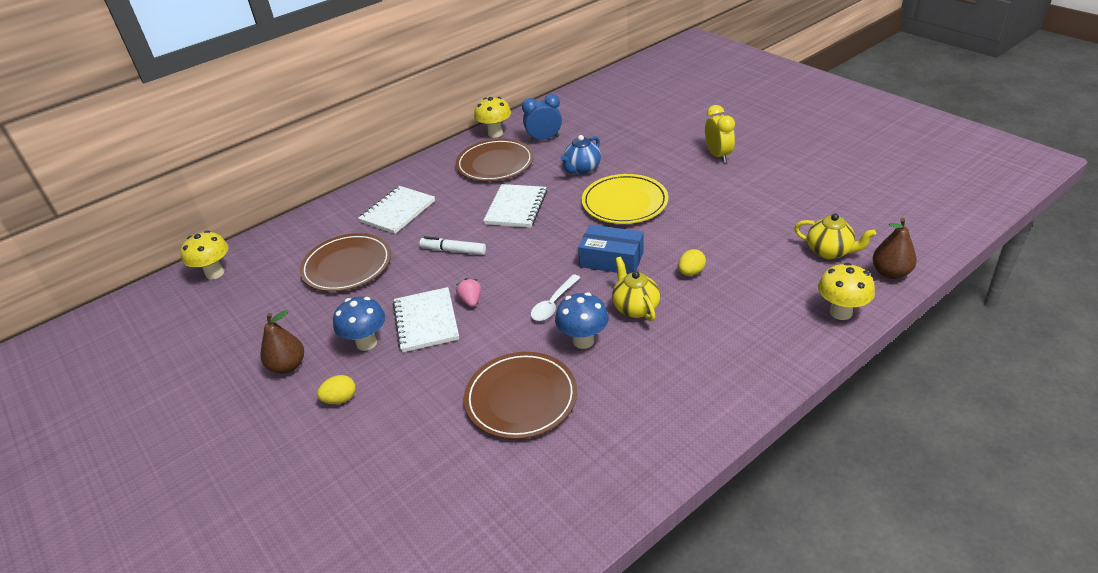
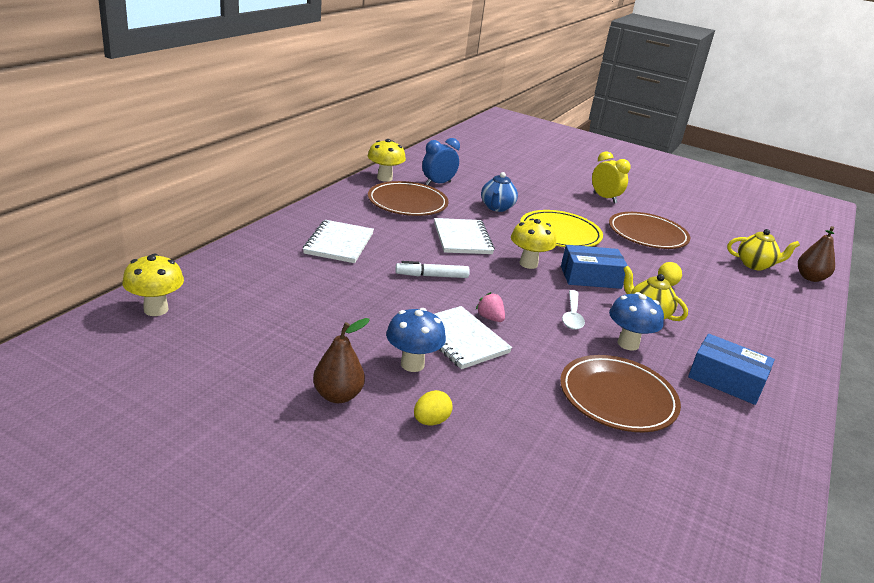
camera: 30 degrees left, 10 degrees down
(347, 266) = (324, 294): brown plate -> brown plate (647, 234)
(652, 393) = (726, 380): none -> blue box
(840, 312) = (804, 307): yellow mushroom -> yellow mushroom (528, 264)

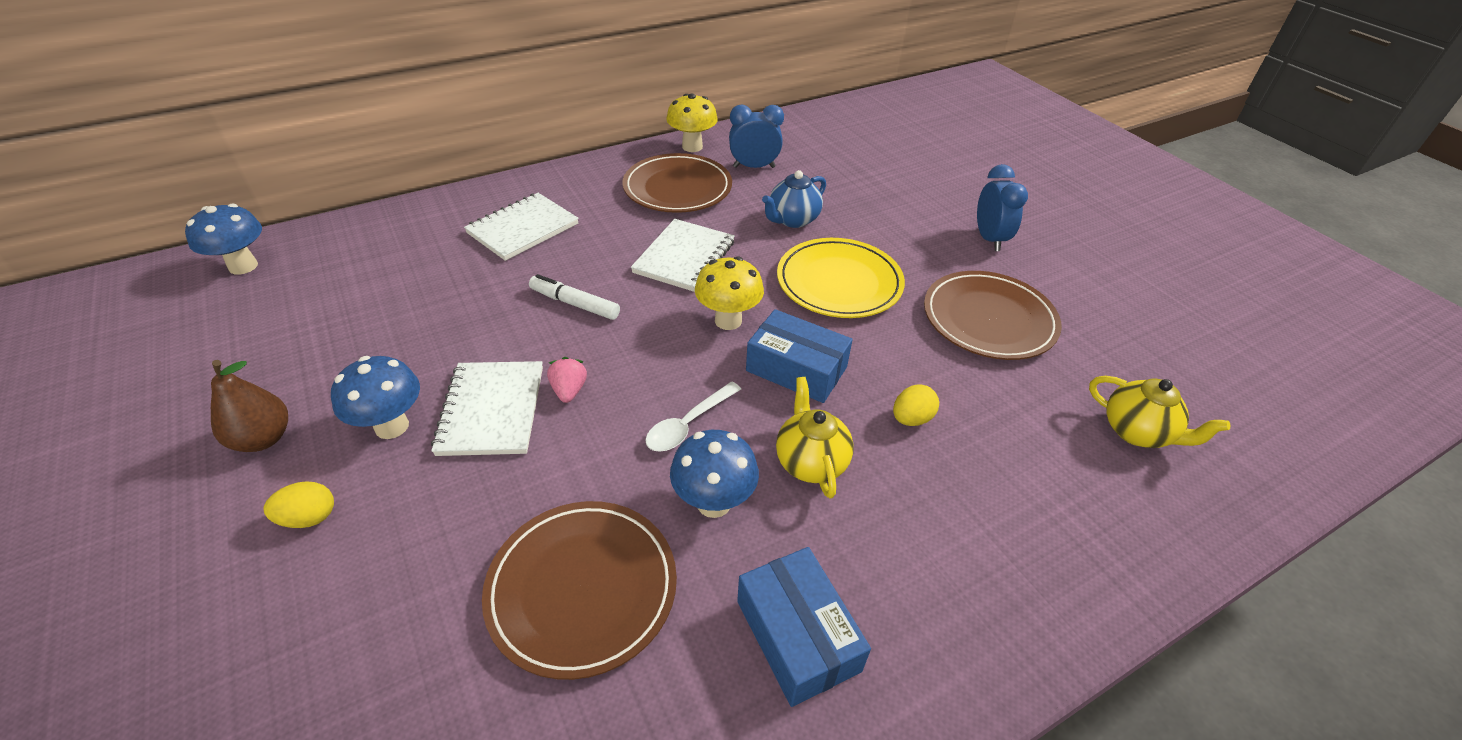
camera: 35 degrees right, 15 degrees up
(156, 309) = (243, 266): yellow mushroom -> blue mushroom
(605, 198) = (989, 239): yellow clock -> blue clock
(810, 278) = (1234, 494): brown pear -> none

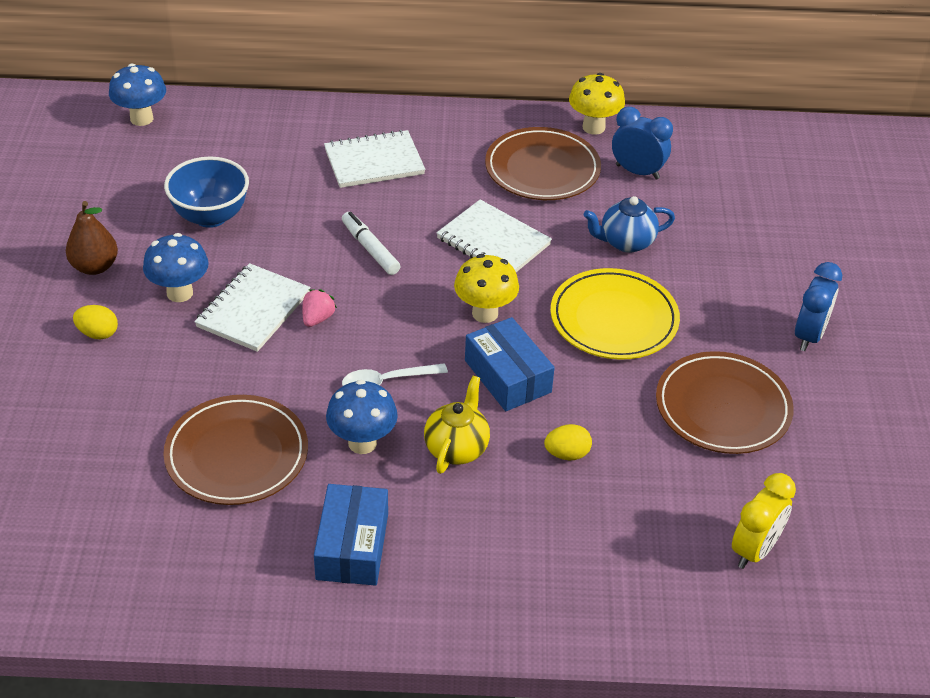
camera: 30 degrees right, 0 degrees up
(381, 333) = (210, 216): none -> blue bowl
(684, 257) = (493, 242): white notebook -> white notebook turned 75 degrees clockwise
(1137, 432) = (754, 550): yellow teapot -> yellow clock

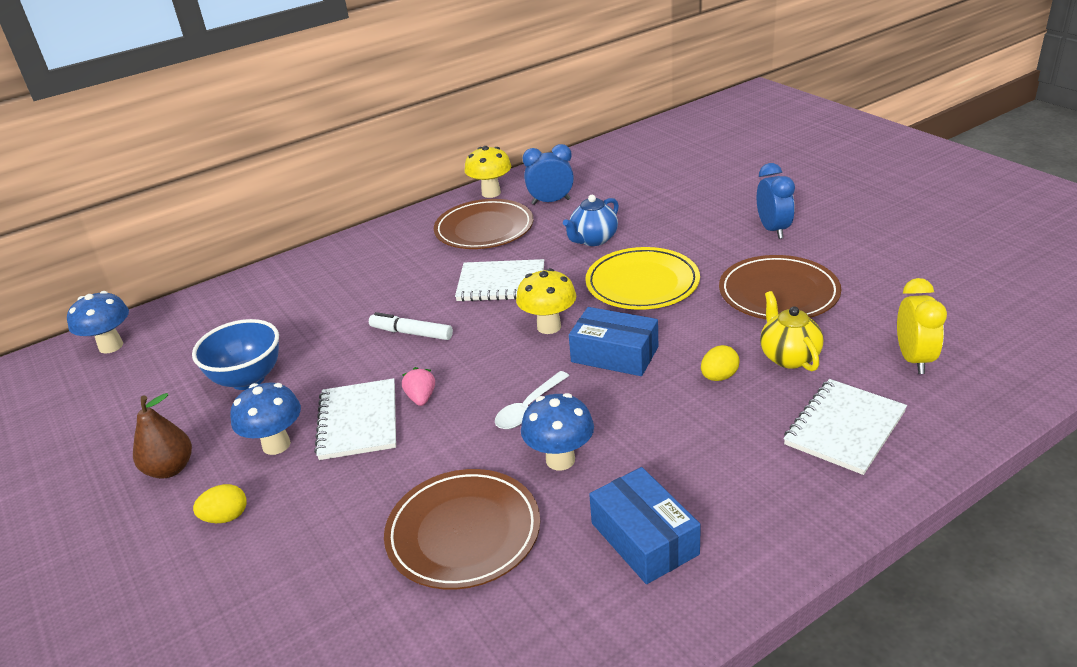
camera: 30 degrees left, 10 degrees down
(374, 162) = (351, 281): white notebook -> white notebook (844, 428)
(456, 448) = (637, 420): yellow teapot -> yellow teapot (788, 357)

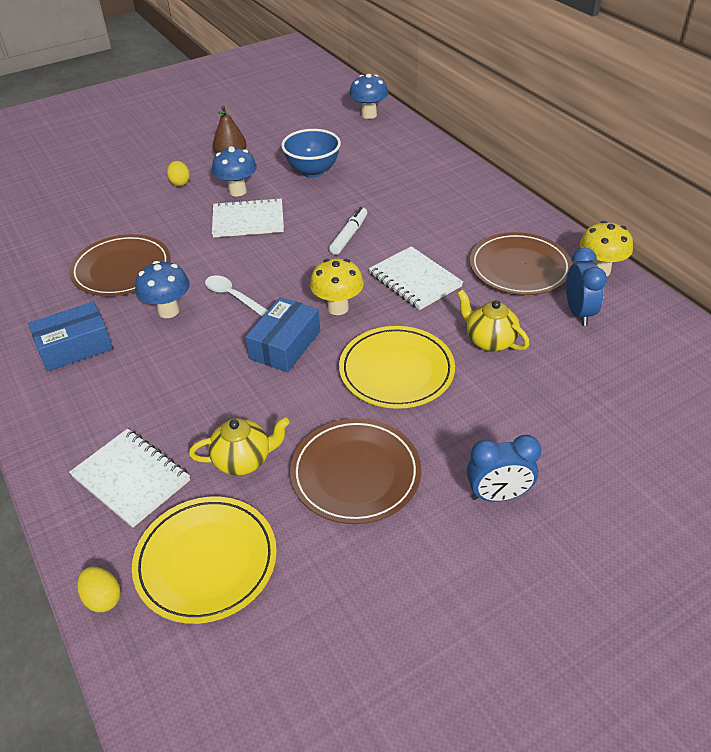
camera: 90 degrees right, 10 degrees up
(421, 398) = (264, 245): pink strawberry -> none
(501, 283) = (414, 280): white notebook -> white notebook turned 45 degrees counterclockwise
(593, 240) = (489, 341): blue teapot -> yellow teapot
(719, 377) = (231, 407): yellow egg -> yellow egg (103, 598)
(913, 359) = (206, 561): yellow clock -> yellow plate

